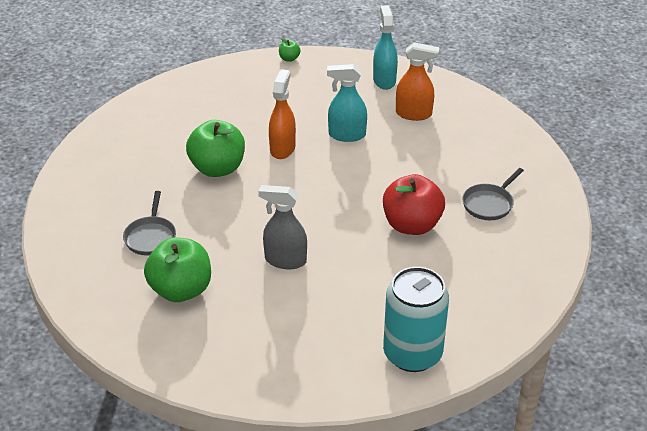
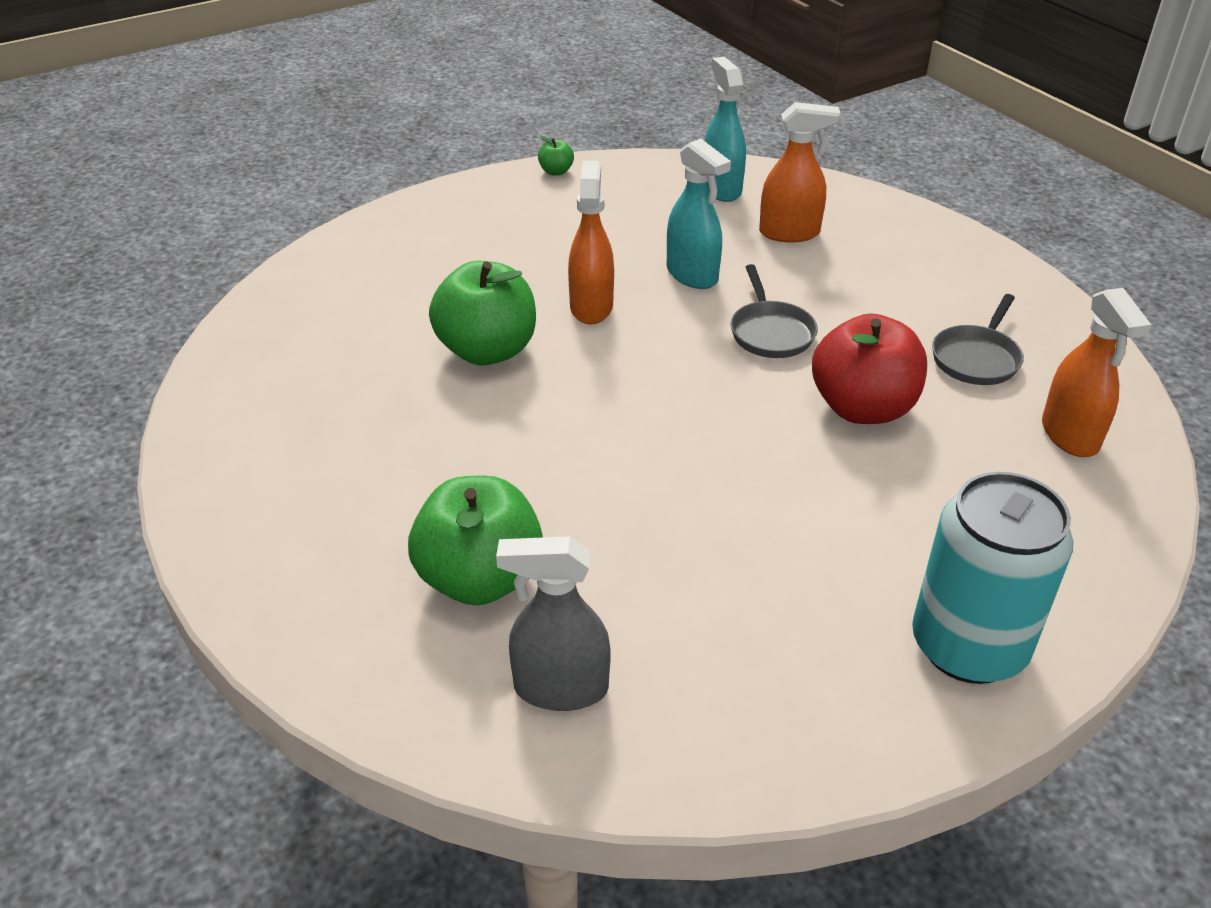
camera: 10 degrees left, 0 degrees up
(151, 237) = (396, 484): grey pan -> grey pan (770, 332)
(285, 260) = (661, 497): grey spray bottle -> grey spray bottle (560, 688)
(346, 135) = (692, 275): turquoise spray bottle -> turquoise spray bottle turned 120 degrees counterclockwise
(520, 254) = (1070, 436): none -> orange spray bottle

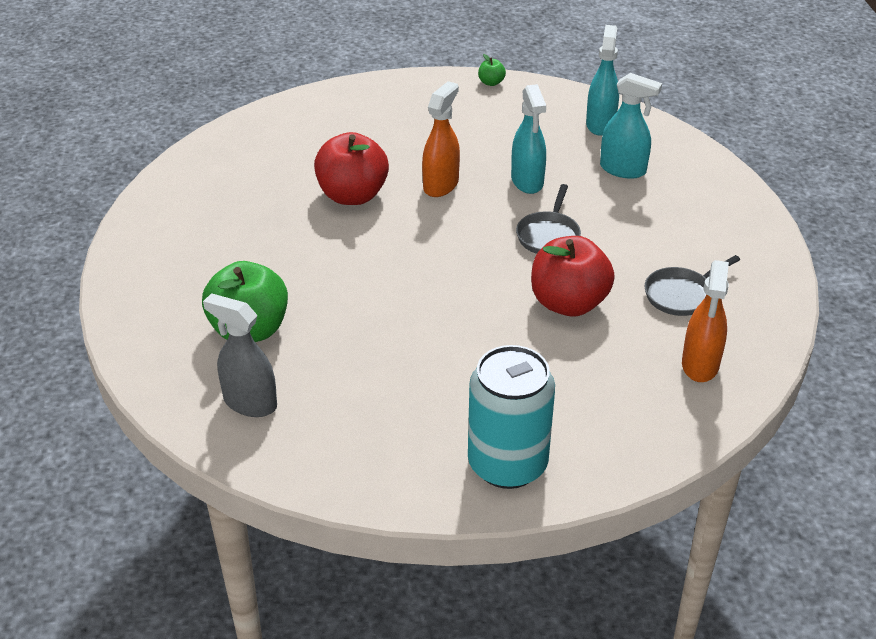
camera: 25 degrees right, 0 degrees up
(487, 350) = (352, 195): green apple -> red apple
(789, 233) = (623, 170): orange spray bottle -> turquoise spray bottle

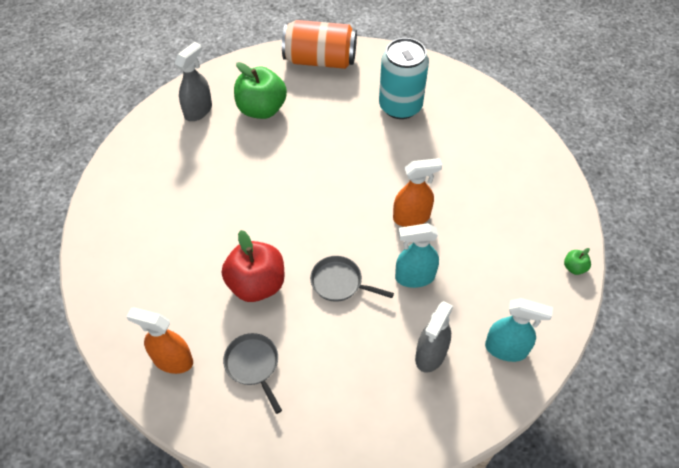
camera: 95 degrees right, 15 degrees up
(144, 277) = (320, 60): none -> orange can
(352, 195) = (400, 162): red apple -> none
(441, 185) = (411, 217): orange spray bottle -> orange spray bottle turned 45 degrees counterclockwise
(507, 464) = (114, 229): turquoise can -> turquoise can (400, 106)
(623, 170) = (430, 355): turquoise spray bottle -> grey spray bottle

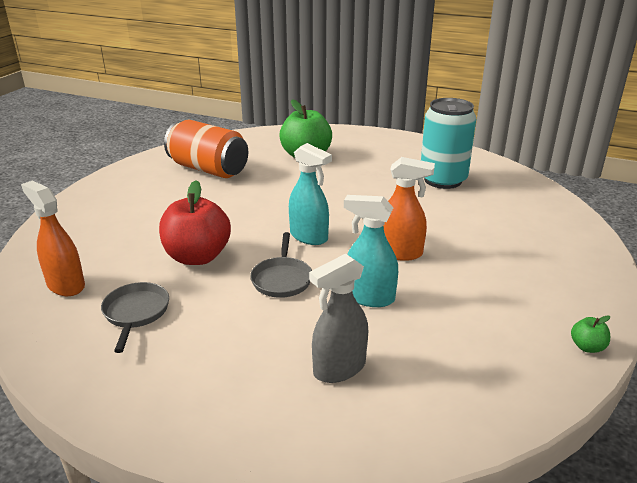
camera: 25 degrees right, 25 degrees down
(198, 110) = (250, 146): grey spray bottle -> none
(320, 60) = (384, 141): orange can -> orange can (208, 169)
(340, 283) = (282, 279): grey pan -> grey pan turned 135 degrees counterclockwise
(506, 349) = (444, 395): turquoise spray bottle -> turquoise spray bottle (309, 237)

